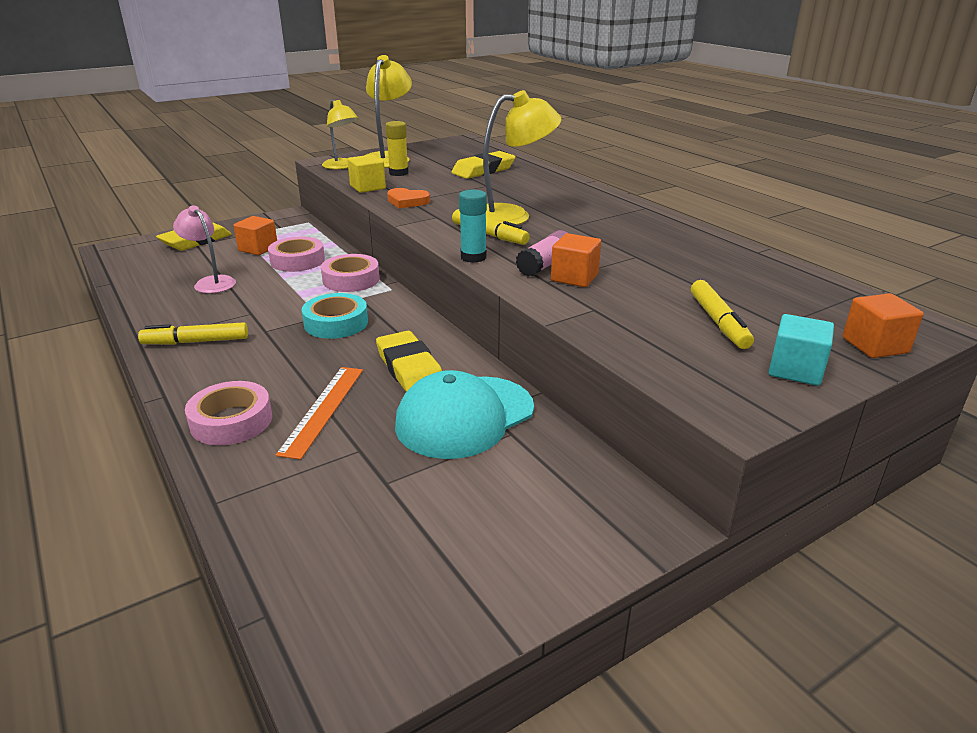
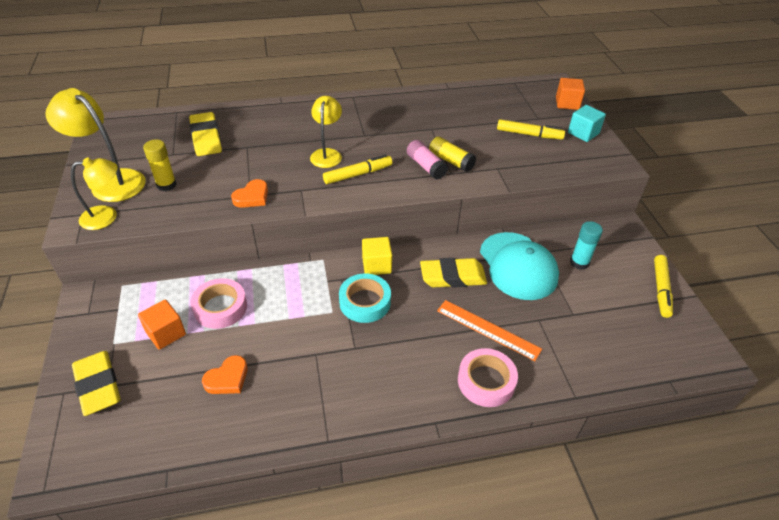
camera: 70 degrees left, 15 degrees up
(196, 341) = (351, 397): yellow marker -> yellow marker (660, 289)
(211, 282) = (227, 378): pink lamp -> orange heart
(351, 279) = (289, 279): pink tape -> none
(367, 187) = (191, 212): yellow cube -> yellow cube (376, 265)
(473, 257) = (395, 192): turquoise glue stick -> turquoise glue stick (579, 262)
(512, 216) = (327, 154): yellow lamp -> yellow lamp, size x0.66
(574, 277) = (451, 161): orange cube -> yellow glue stick

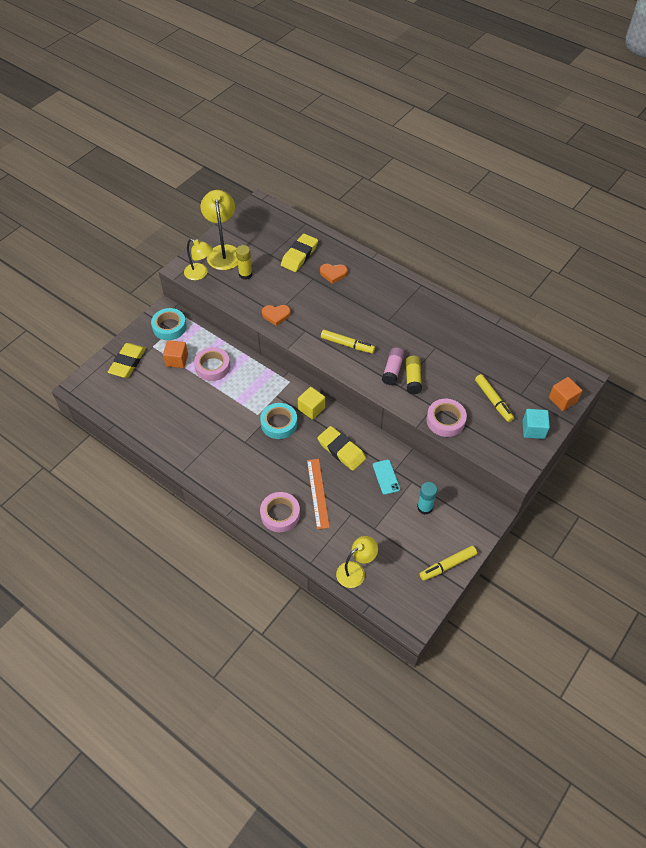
camera: 50 degrees right, 10 degrees up
(112, 308) = (169, 327): none -> turquoise tape
(227, 378) = (176, 406): orange heart -> orange heart (333, 274)
(327, 154) = (349, 317): yellow lamp -> yellow lamp (355, 571)
(518, 266) = (386, 477): turquoise cap -> turquoise phone
(521, 171) = (445, 420): none -> pink tape

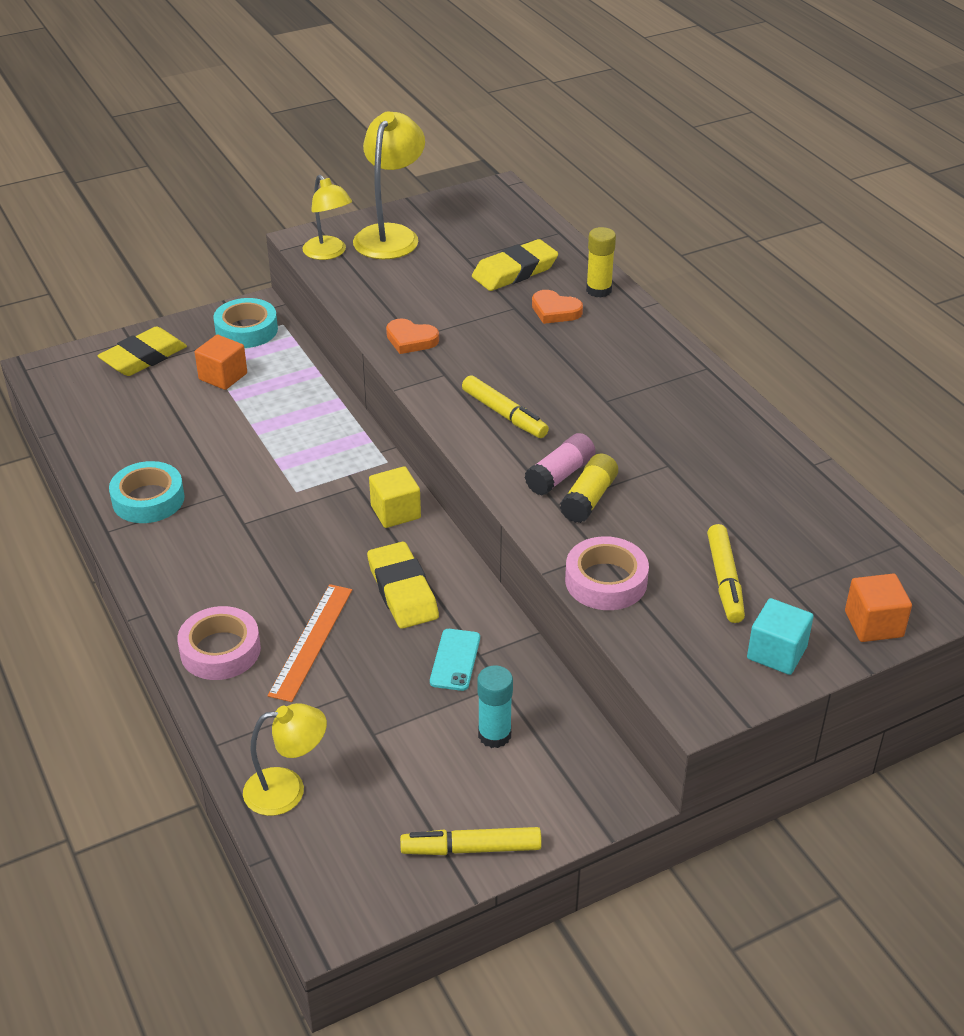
camera: 25 degrees right, 15 degrees down
(212, 367) = (273, 402): pink tape -> none
(245, 274) = (402, 273): yellow glue stick -> yellow glue stick (599, 290)
(279, 423) = (322, 515): turquoise tape -> turquoise tape (148, 499)

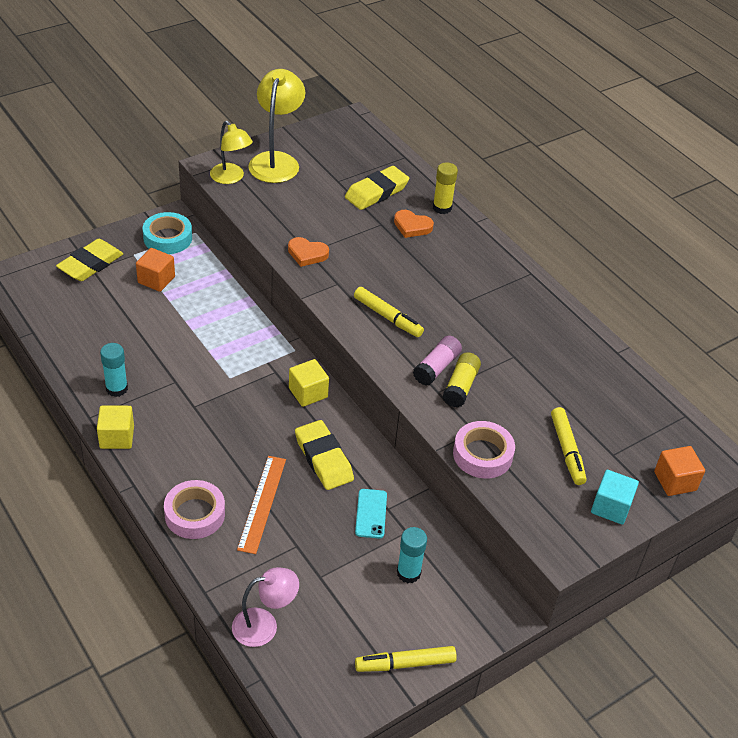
camera: 10 degrees left, 5 degrees up
(137, 555) = (117, 437): none -> yellow cube
(148, 499) = (116, 388): turquoise tape -> turquoise glue stick
(287, 790) = (264, 625): yellow lamp -> pink lamp

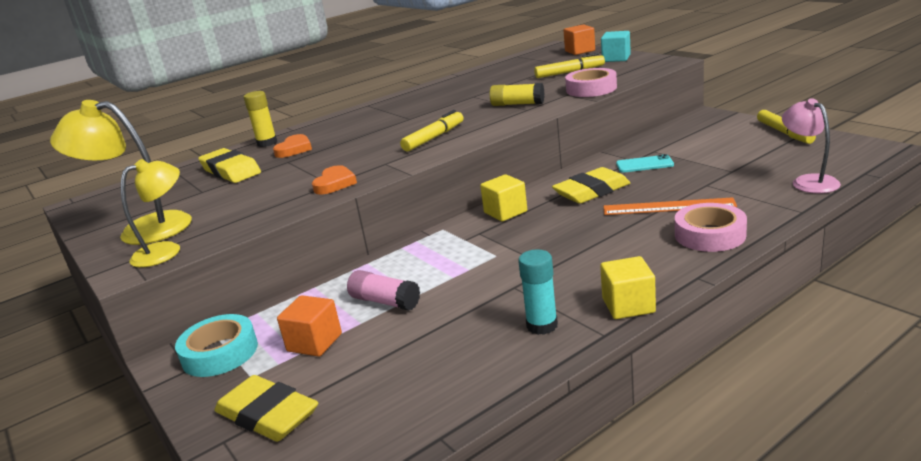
camera: 85 degrees left, 20 degrees down
(408, 573) = (696, 144): turquoise glue stick -> none
(436, 367) = (497, 113): pink glue stick -> pink glue stick (385, 302)

